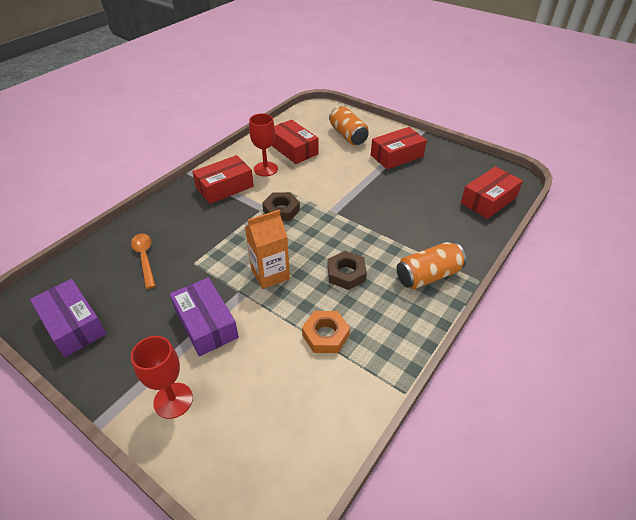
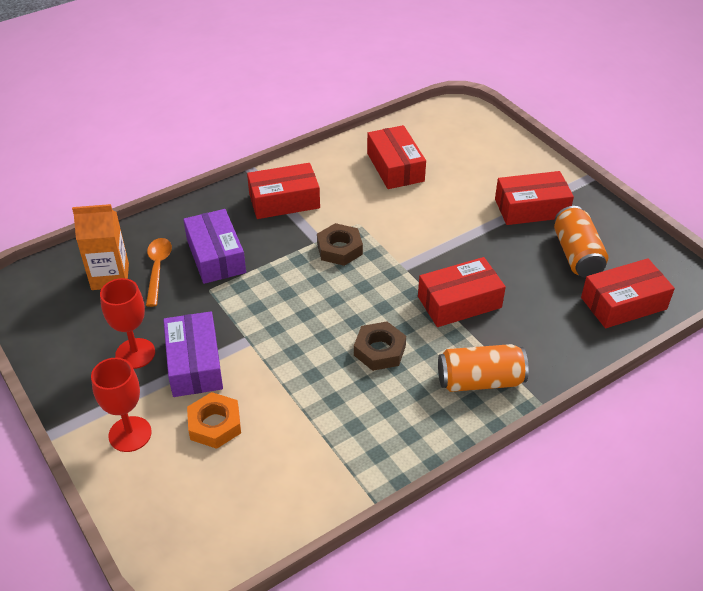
camera: 20 degrees right, 0 degrees up
(73, 325) = (59, 325): purple box -> purple box (216, 256)
(265, 169) = (345, 187): red goblet -> red goblet (135, 353)
(270, 274) = (289, 326): orange carton -> orange carton (110, 276)
(325, 335) = (319, 415): orange nut -> orange nut (214, 424)
(348, 135) = (479, 162): orange can -> orange can (577, 255)
(384, 225) = (459, 302): none -> red box

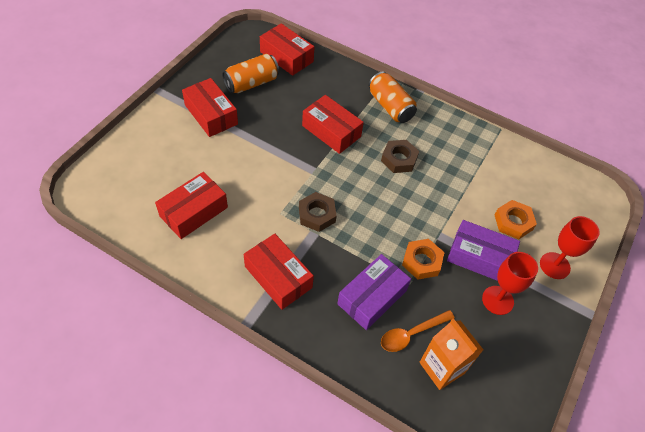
camera: 120 degrees left, 10 degrees up
(194, 364) = (479, 257): purple box -> purple box turned 60 degrees clockwise
(226, 310) = (421, 261): none -> orange nut

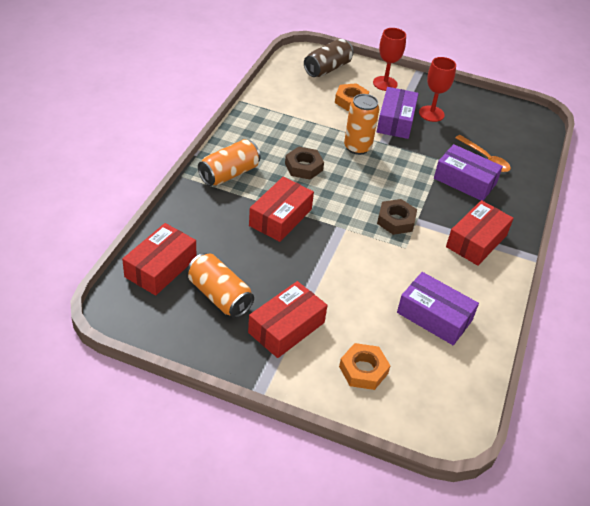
camera: 100 degrees left, 10 degrees down
(193, 212) = (434, 316): red box -> purple box
(421, 261) = (416, 153): orange nut -> orange nut (363, 370)
(430, 209) = (357, 147): none -> orange can
(442, 368) = (503, 143): orange carton -> none
(575, 213) = (327, 68): none -> brown can

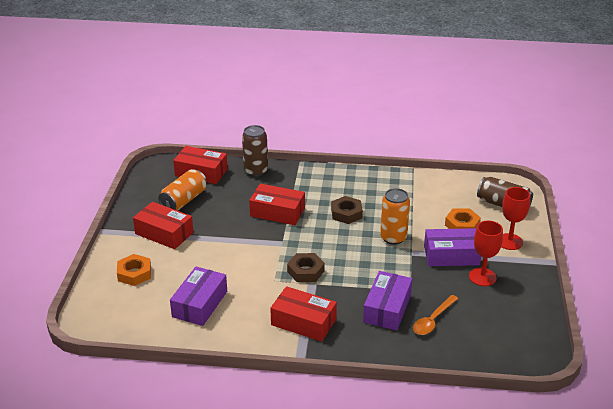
camera: 80 degrees right, 10 degrees down
(184, 217) = (255, 171): none -> brown can
(229, 174) = (315, 180): orange can -> none

